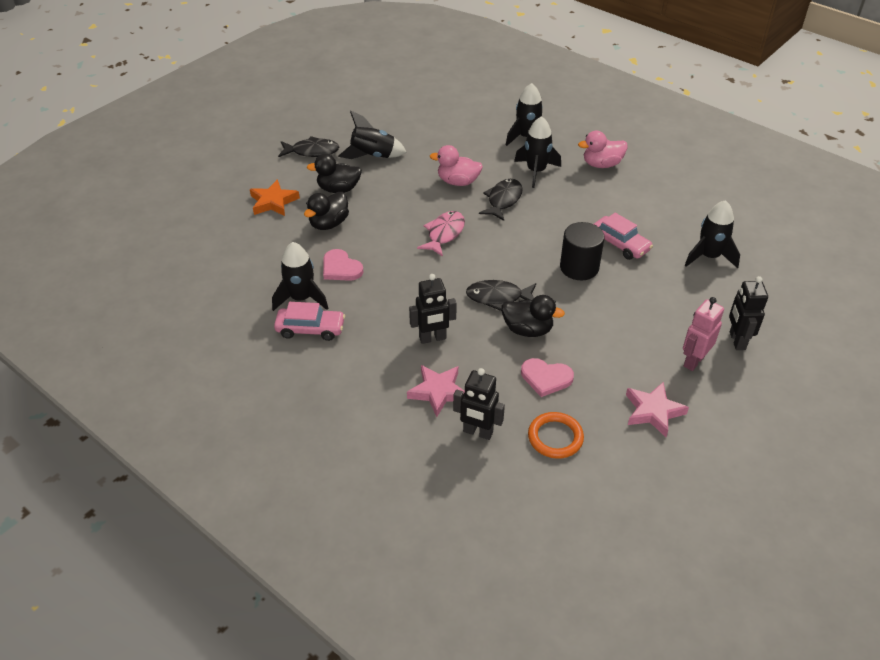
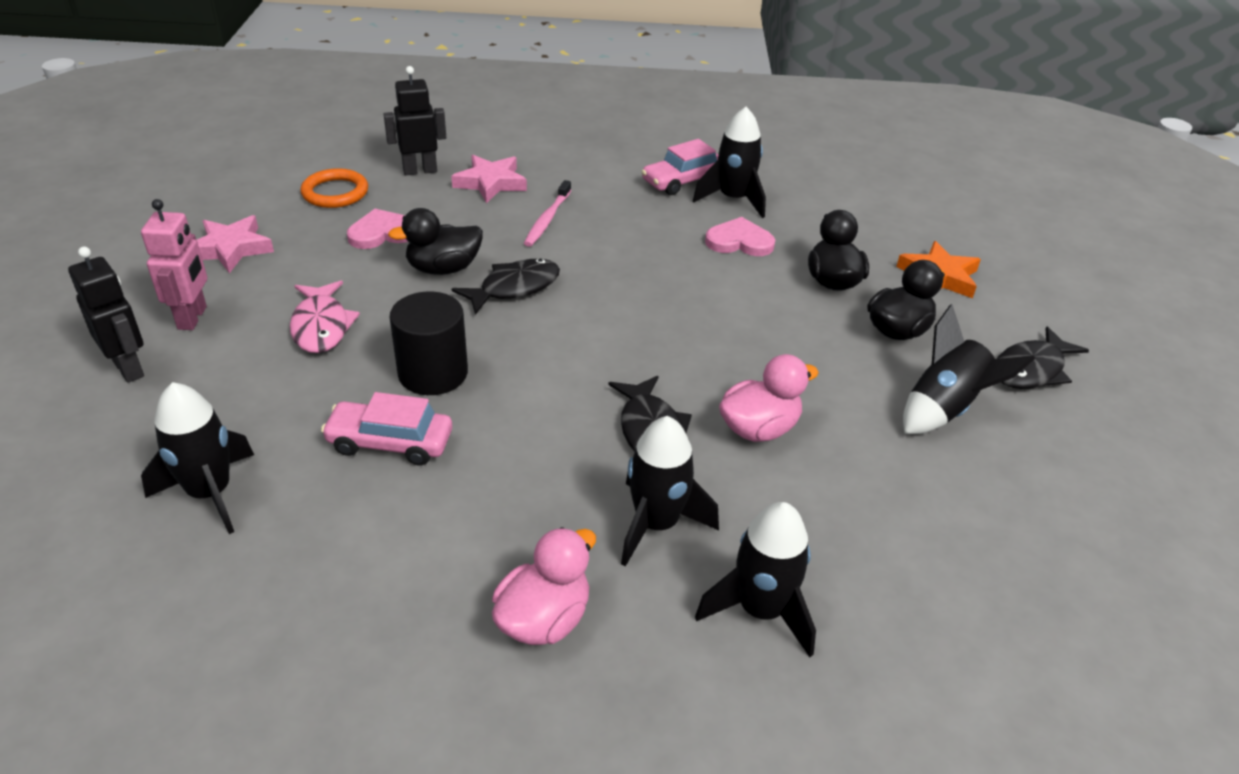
camera: 140 degrees right, 5 degrees down
(432, 338) = (547, 220): black robot -> pink toothbrush
(444, 234) = (674, 335): pink fish -> pink fish (321, 326)

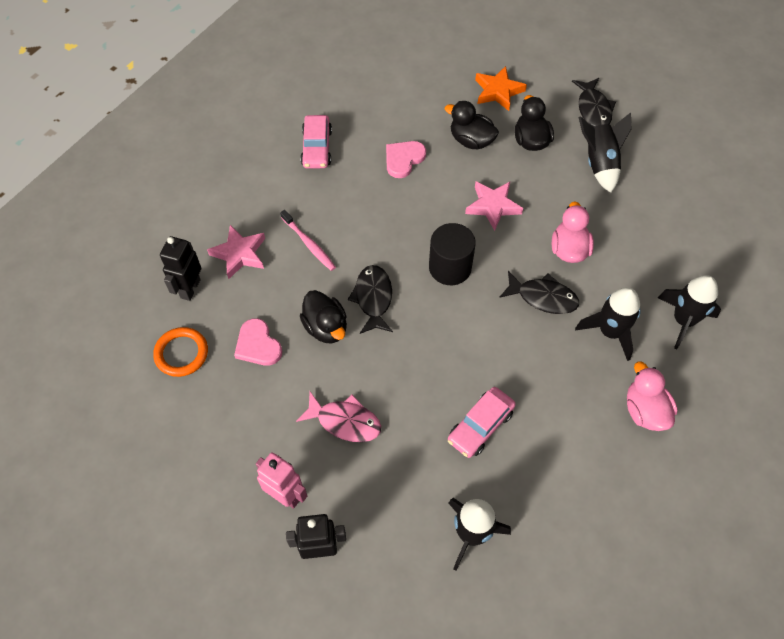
camera: 55 degrees left, 20 degrees up
(231, 249) = (212, 446): pink star -> pink star (493, 206)
(382, 233) = (258, 345): pink heart -> pink heart turned 45 degrees counterclockwise
(433, 373) = (431, 379): black cylinder -> black cylinder (450, 267)
(443, 268) = (326, 327): black duck -> black duck turned 45 degrees counterclockwise
(733, 199) = (357, 135): black rocket -> none

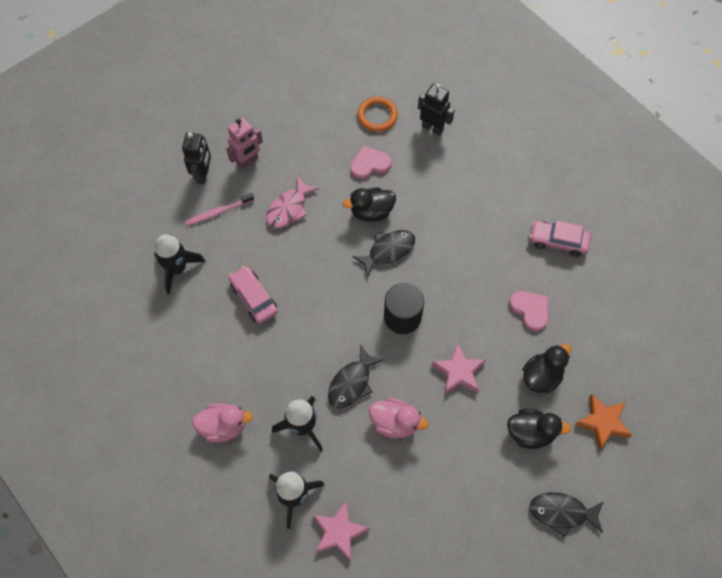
camera: 105 degrees right, 5 degrees up
(239, 254) = (456, 165): pink star -> pink star (339, 532)
(309, 244) = (453, 215): pink toothbrush -> pink toothbrush (218, 212)
(373, 298) = (388, 251): black fish -> black fish turned 45 degrees counterclockwise
(599, 163) = (488, 490): black rocket -> none

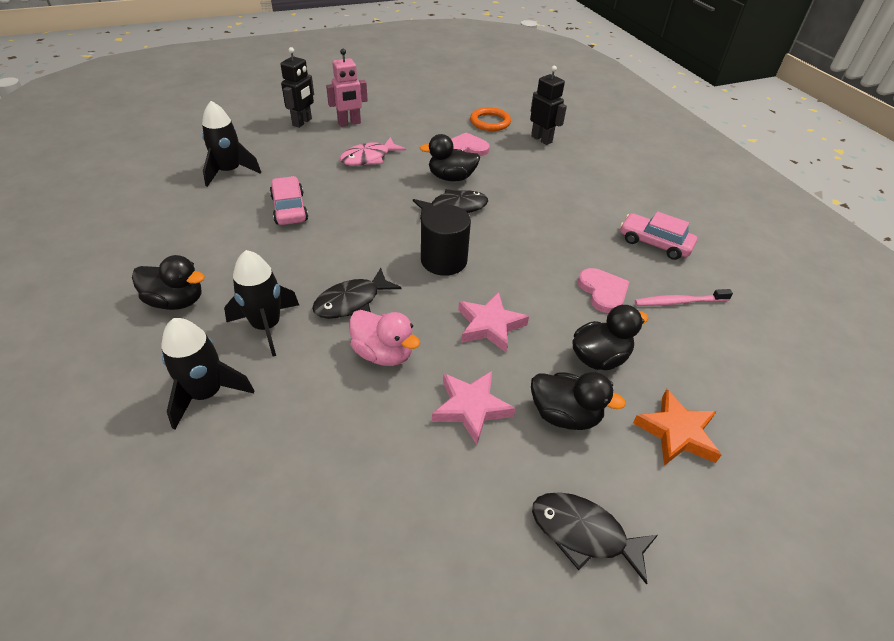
camera: 15 degrees right, 20 degrees down
(218, 212) = (298, 146): pink toothbrush -> pink toothbrush (678, 302)
(224, 426) = (176, 301): pink duck -> black duck
(339, 532) = (237, 454): pink star -> pink star (471, 408)

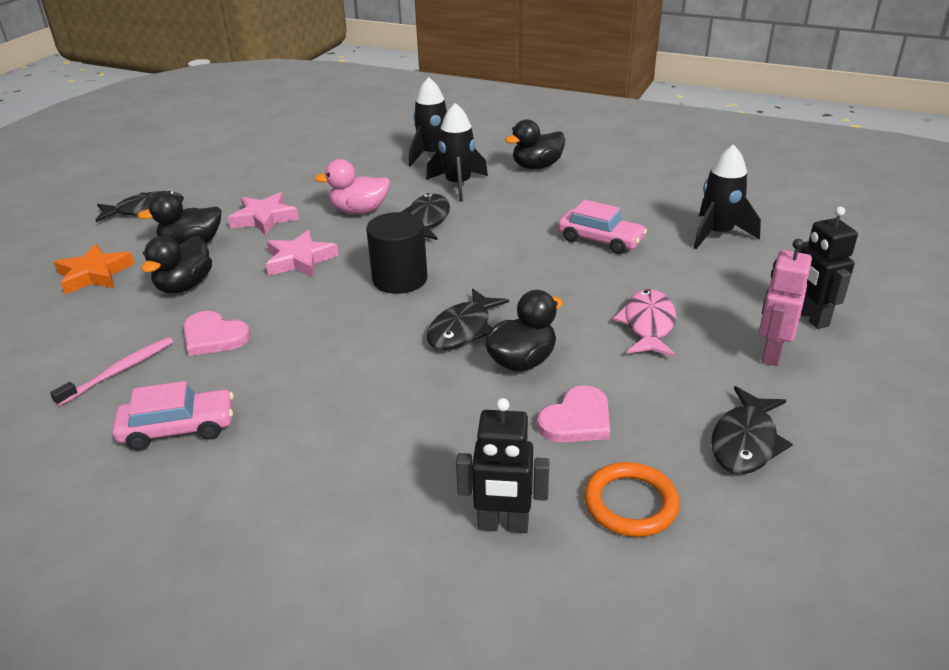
camera: 140 degrees right, 10 degrees down
(421, 113) = (745, 441): none -> black fish

